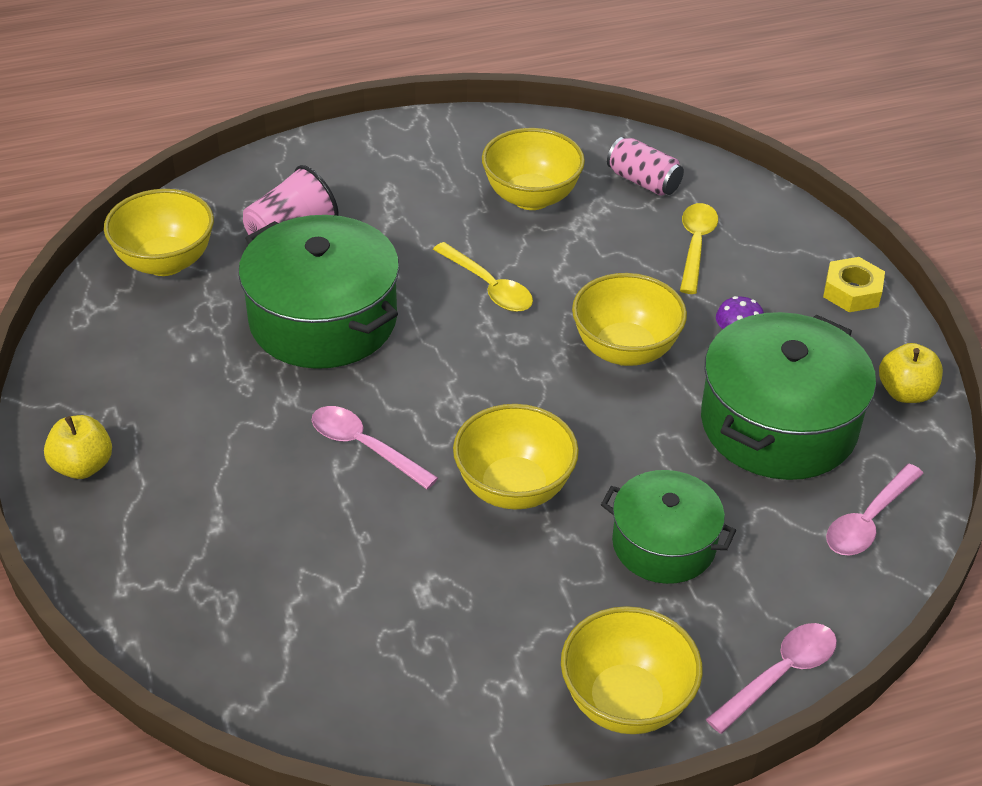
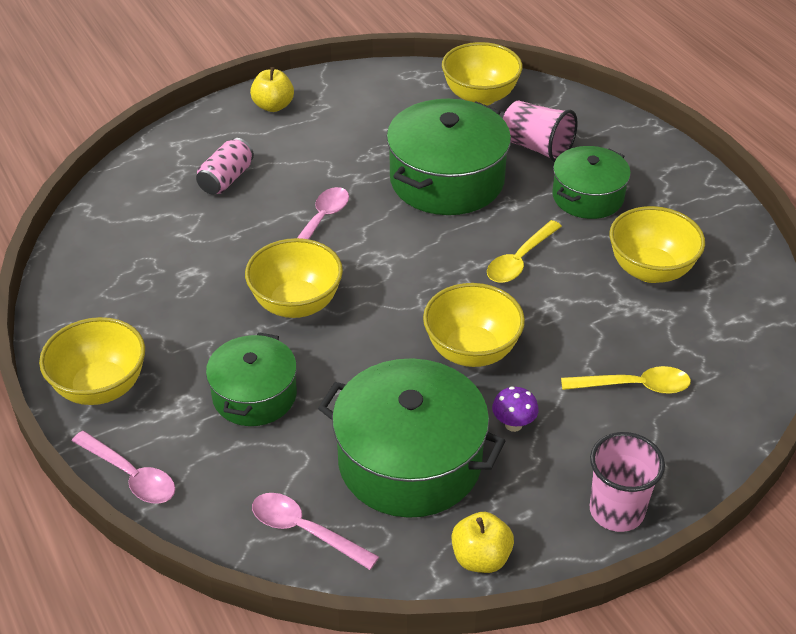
camera: 80 degrees right, 0 degrees up
(397, 214) = (588, 196): none -> green pot
(643, 181) = (713, 341): pink can -> pink can (226, 179)
(852, 292) = (616, 511): yellow nut -> pink cup

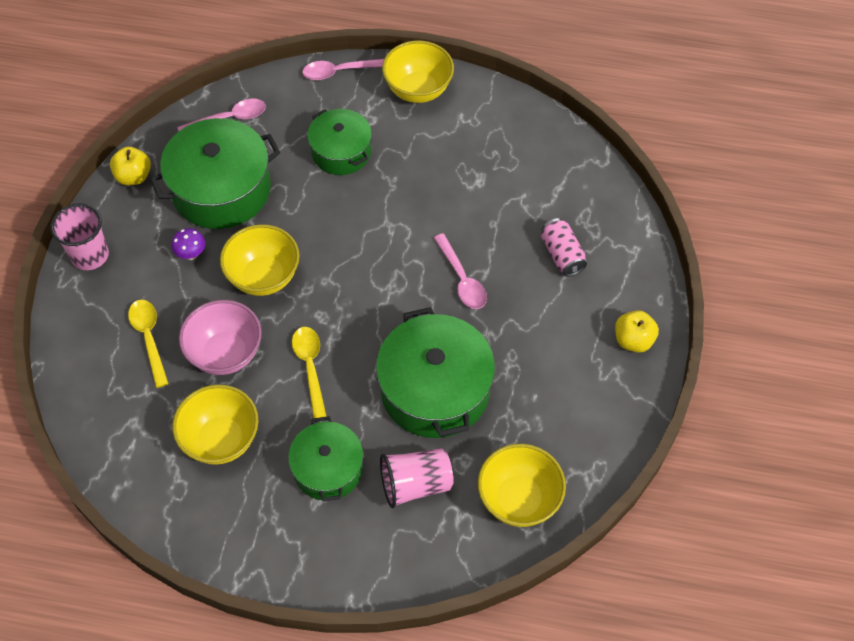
camera: 130 degrees right, 15 degrees up
(296, 304) = (395, 216): yellow bowl -> none
(577, 322) = (225, 353): none -> pink bowl
(634, 386) = (149, 338): yellow spoon -> yellow spoon turned 120 degrees clockwise

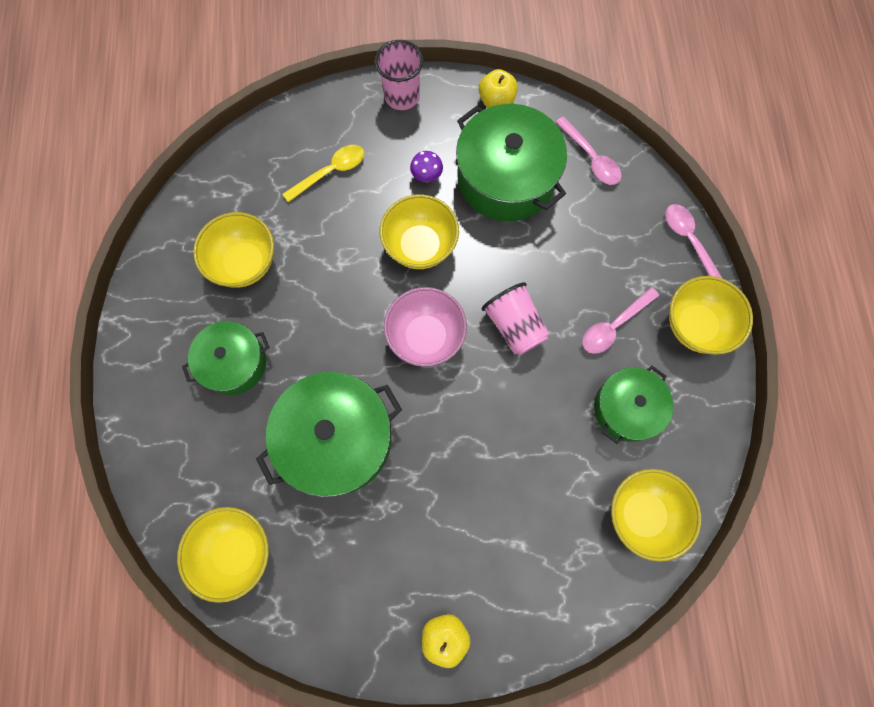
camera: 75 degrees right, 15 degrees up
(225, 353) = (331, 239): pink bowl -> pink bowl (425, 337)
(310, 367) = (334, 316): yellow spoon -> none
(341, 152) = (587, 272): green pot -> green pot (626, 408)
(415, 484) = (233, 447): pink cup -> pink cup (514, 326)
(462, 279) = (470, 433): pink spoon -> pink spoon (614, 326)
(562, 255) = (531, 533): pink can -> none
(566, 172) = (642, 514): none -> yellow bowl

